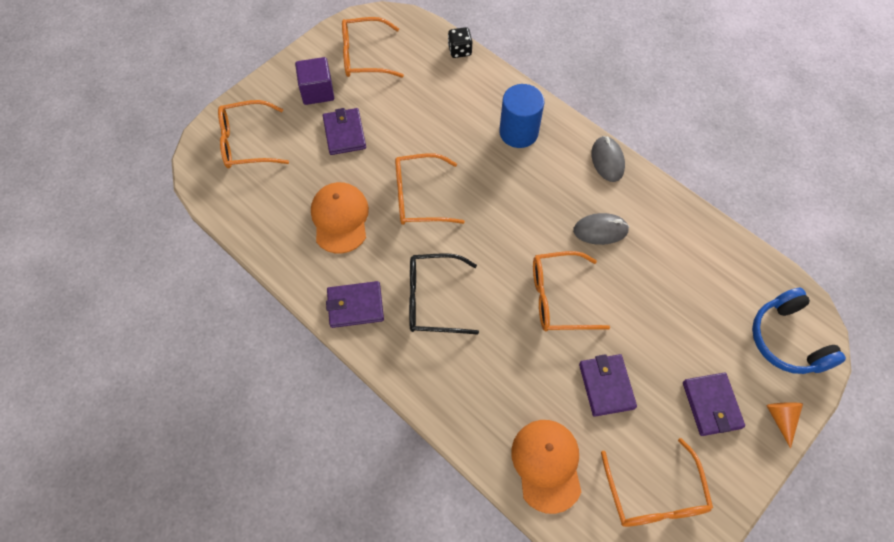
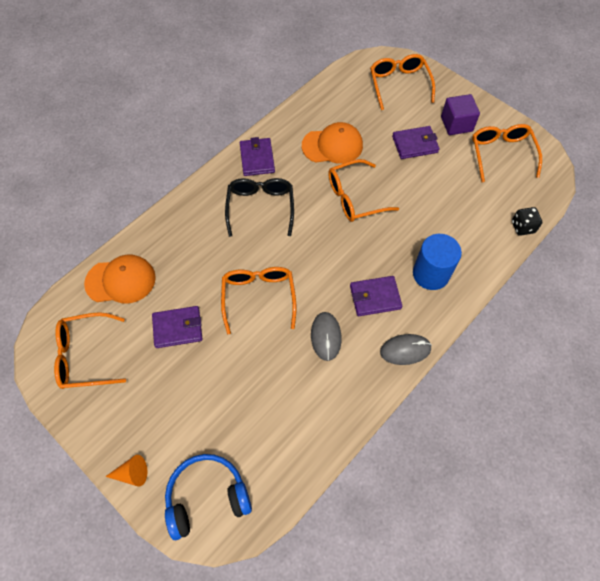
camera: 90 degrees right, 0 degrees up
(420, 197) = (355, 197): orange glasses -> orange glasses turned 105 degrees counterclockwise
(711, 405) = (152, 412): purple wallet -> purple wallet (375, 297)

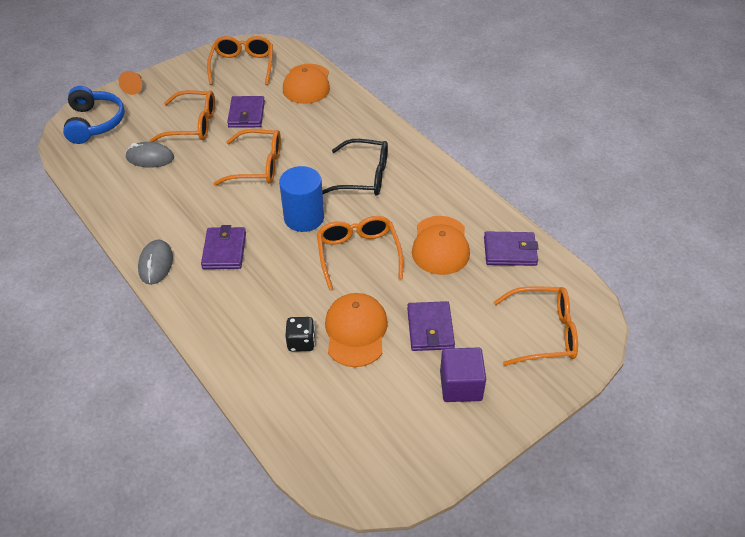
camera: 100 degrees right, 15 degrees down
(257, 159) = (431, 180): purple wallet -> purple wallet (510, 251)
(326, 337) = (197, 207): grey mouse -> grey mouse (150, 158)
(431, 187) = (356, 331): none -> orange cap
(431, 274) = (235, 304): blue cylinder -> blue cylinder (304, 218)
(501, 154) = (395, 428): orange glasses -> orange glasses (192, 125)
(522, 227) = (268, 418): black dice -> black dice (301, 342)

